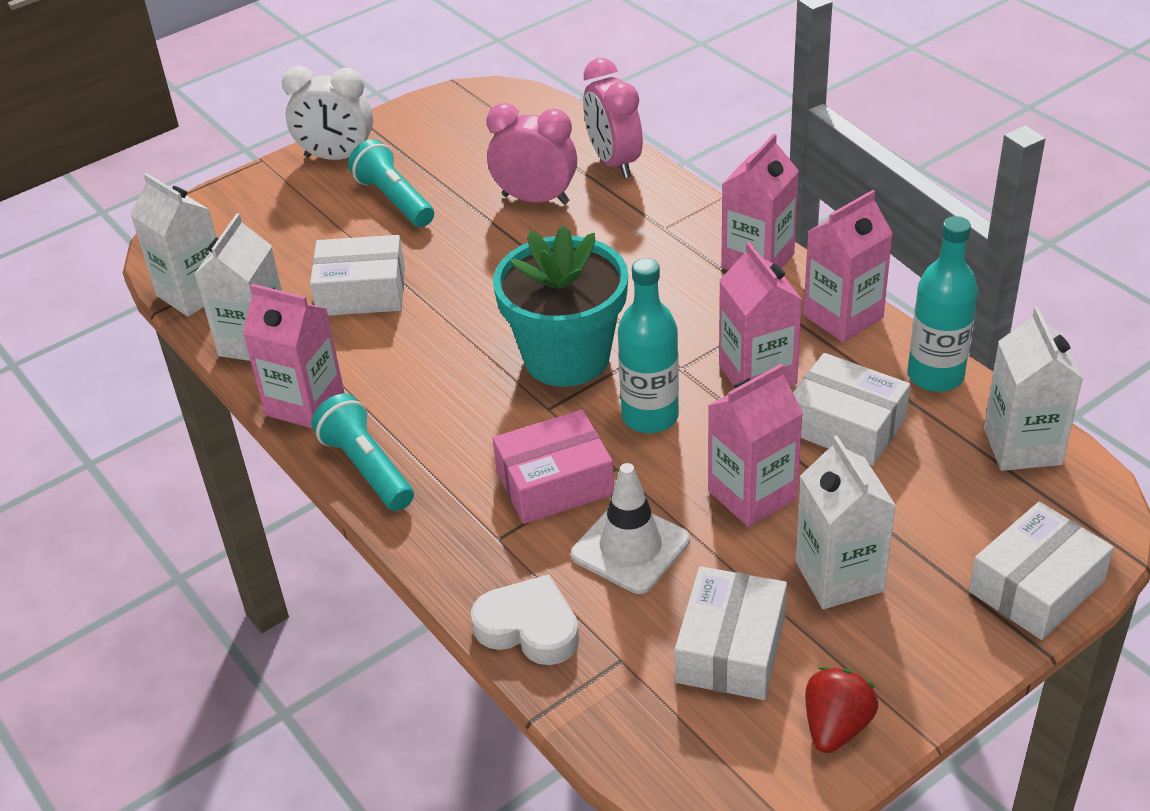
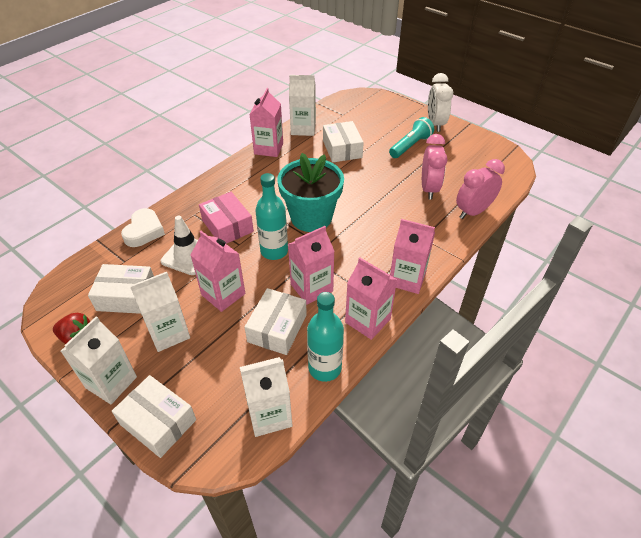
camera: 75 degrees right, 5 degrees up
(193, 293) = (329, 108): white carton -> white carton (111, 382)
(367, 468) = (233, 171): turquoise flashlight -> none

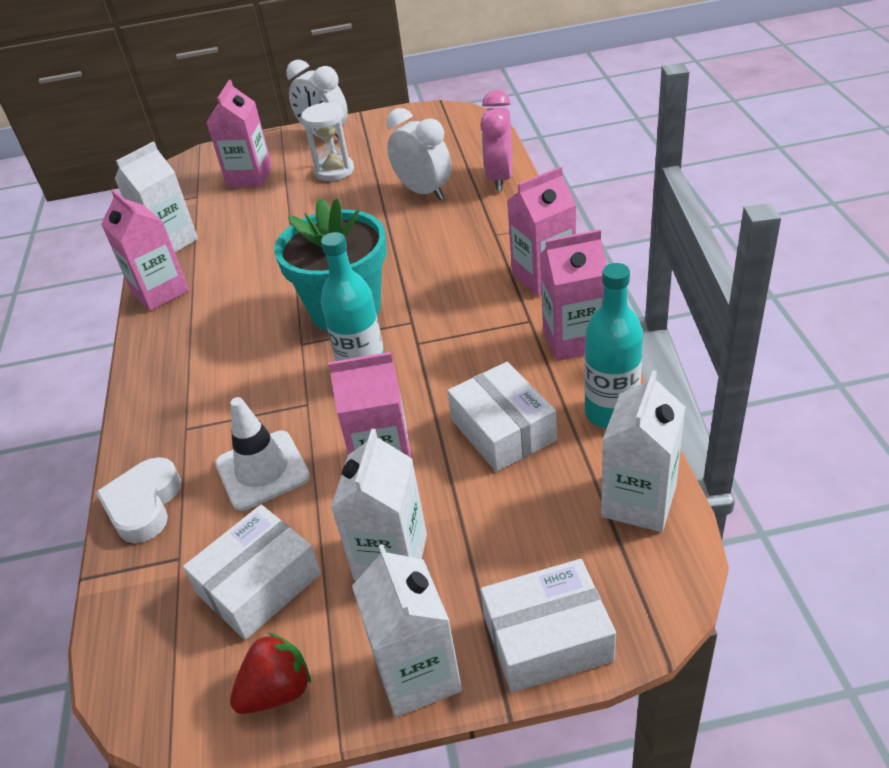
camera: 45 degrees left, 5 degrees down
(144, 231) = (144, 505): white heart -> white heart turned 135 degrees counterclockwise
(227, 226) = (257, 401): pink box -> none
(311, 288) = (469, 365): pink carton -> pink carton (249, 177)
(342, 149) = (260, 226): white box -> none
(410, 146) = (334, 171): turquoise flashlight -> white hourglass
(429, 189) = (424, 192): pink clock -> white clock

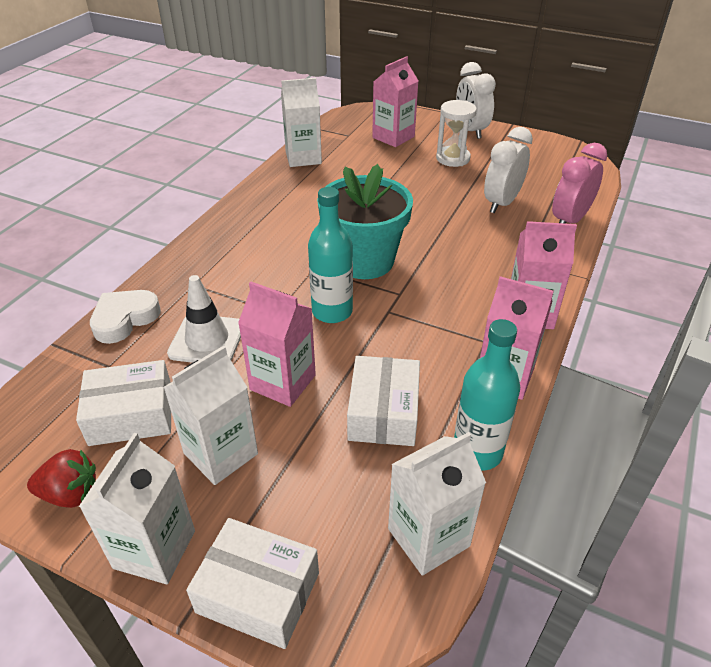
camera: 30 degrees right, 0 degrees up
(160, 292) = (266, 187): pink carton -> none
(424, 192) = (501, 203): white clock -> white clock turned 135 degrees counterclockwise

